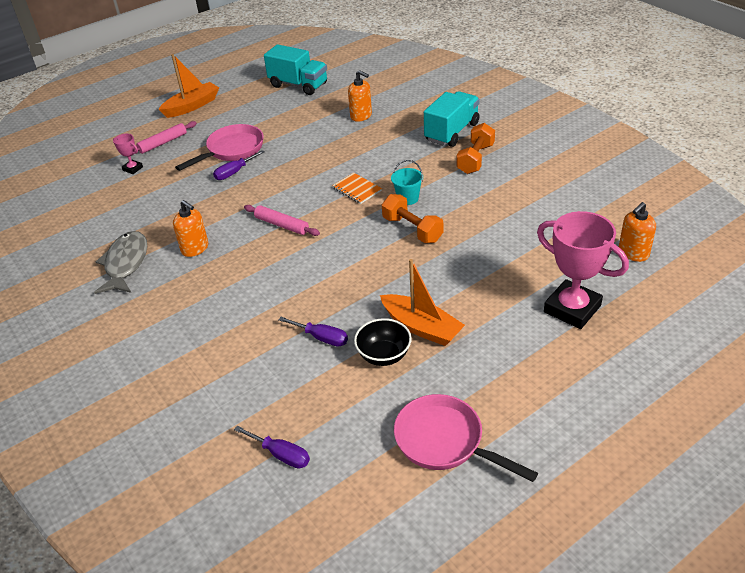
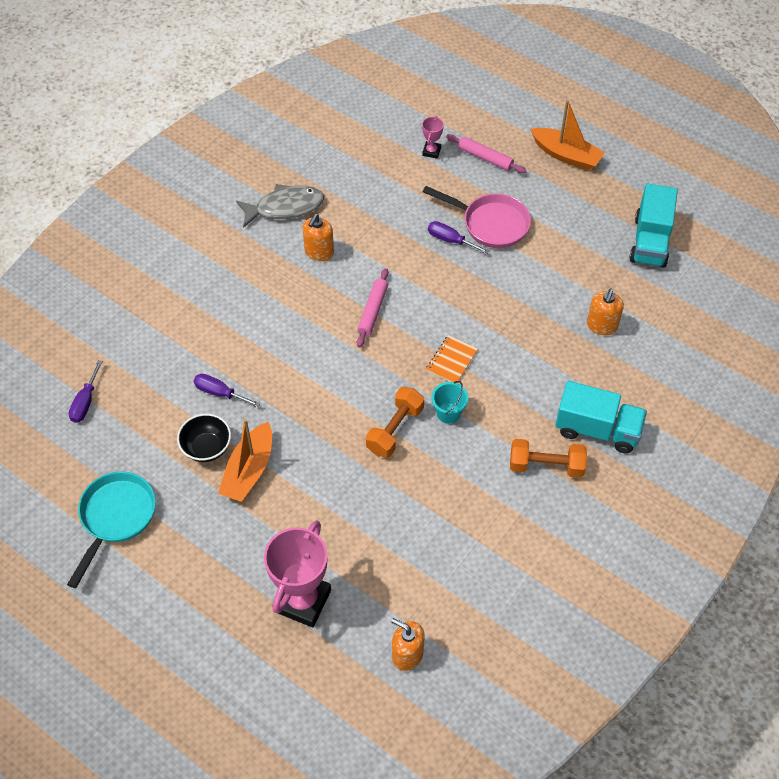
camera: 70 degrees right, 15 degrees up
(321, 338) = (219, 393): purple screwdriver -> purple screwdriver turned 105 degrees clockwise
(445, 441) = (115, 517): pink pan -> turquoise pan

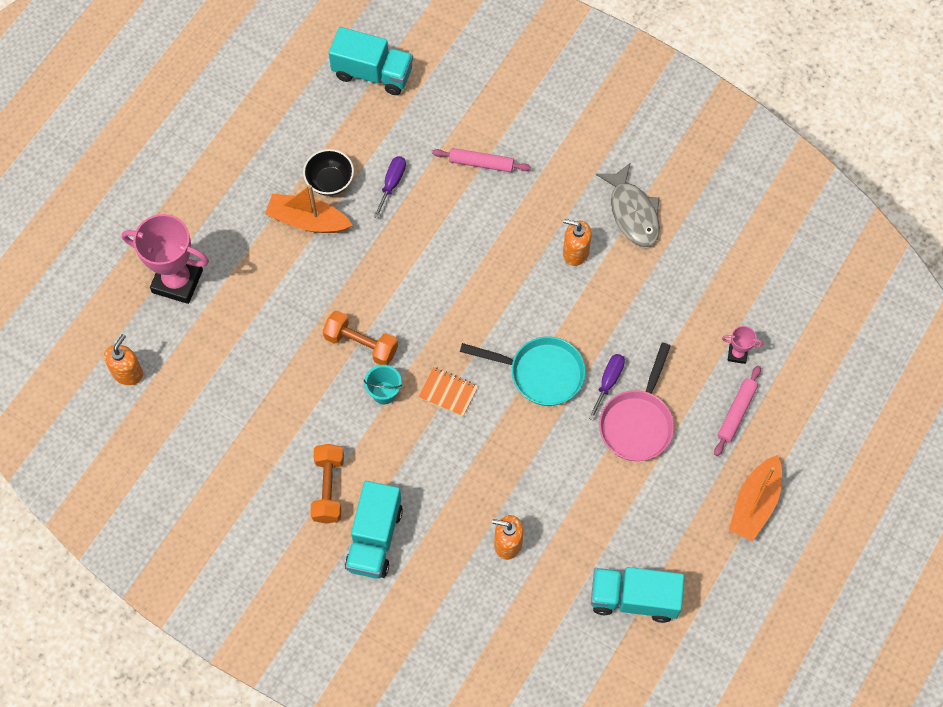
camera: 85 degrees right, 10 degrees up
(85, 402) = (372, 73): purple screwdriver -> turquoise truck
(115, 517) = (253, 119): turquoise pan -> turquoise pan (540, 373)
(372, 311) = (503, 311): pink rolling pin -> pink rolling pin (481, 163)

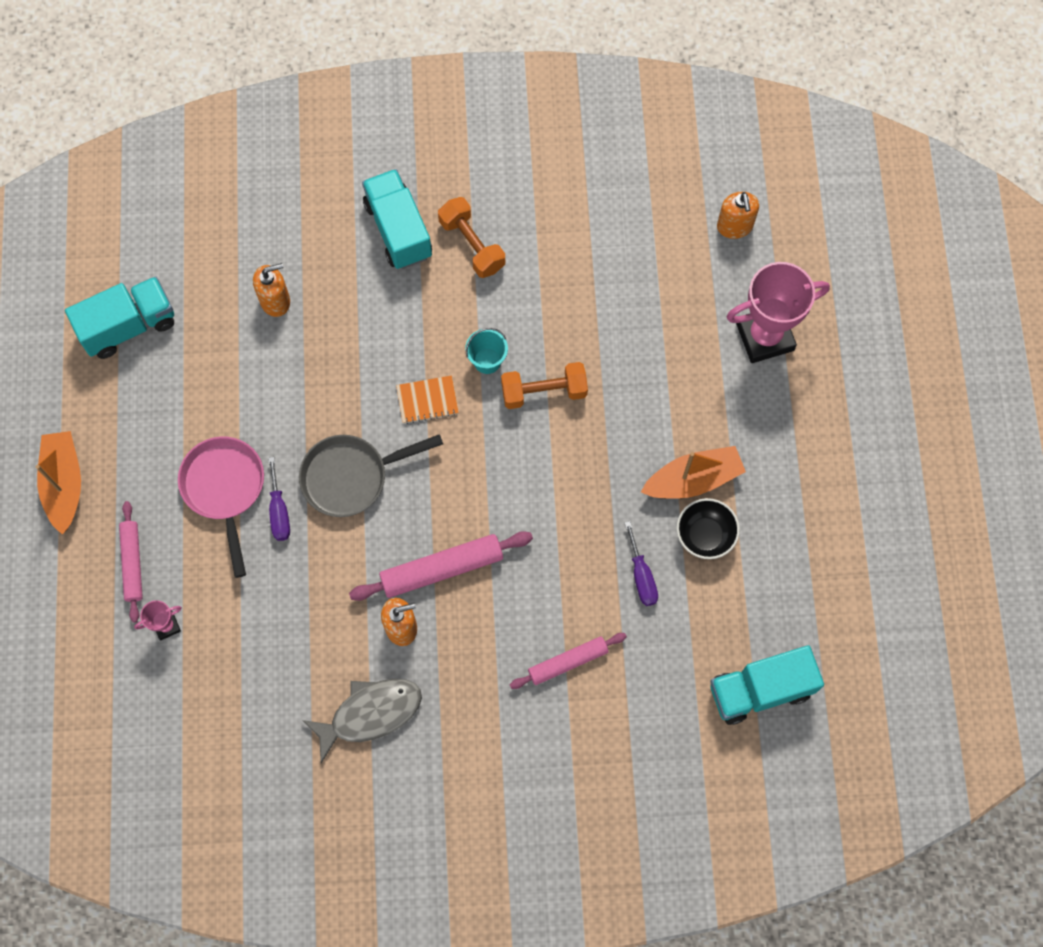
camera: 145 degrees right, 5 degrees up
(521, 272) = (441, 569): none -> pink rolling pin
(540, 373) = (351, 477): turquoise pan -> grey pan
(633, 213) = (370, 713): grey fish -> grey fish turned 120 degrees clockwise

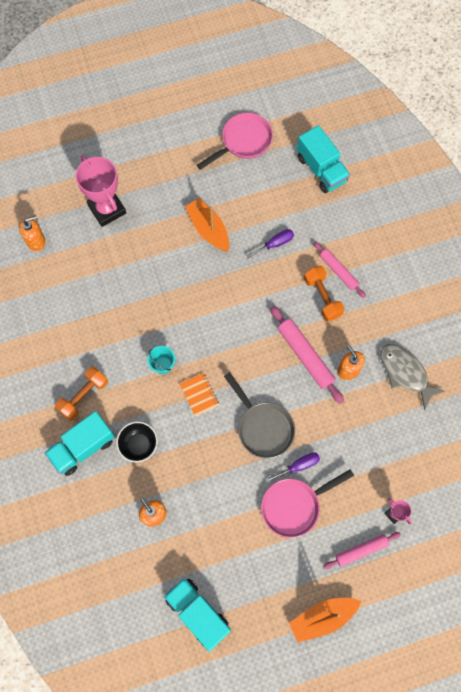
camera: 105 degrees left, 0 degrees up
(544, 392) = (175, 326): orange dumbbell -> orange dumbbell (322, 297)
(705, 535) = (241, 215): black bowl -> black bowl (138, 444)
(841, 575) = (243, 142): none -> pink pan

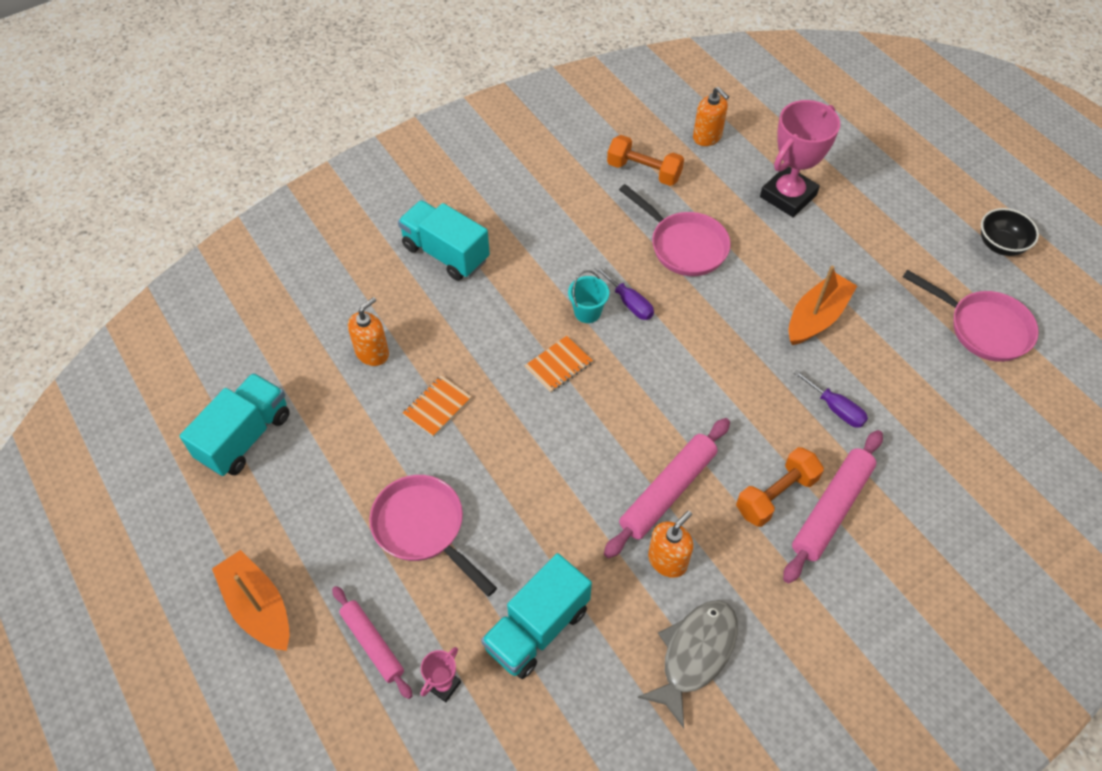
camera: 75 degrees right, 15 degrees down
(83, 396) = (514, 237): orange dumbbell -> orange dumbbell (644, 171)
(127, 288) = (684, 245): none -> pink pan
(138, 444) = (465, 312): black bowl -> black bowl (1000, 245)
(209, 479) = (437, 407): none -> orange notebook
(263, 427) = (534, 458): grey pan -> none
(299, 466) = (487, 521): purple screwdriver -> purple screwdriver (629, 303)
(321, 169) = (998, 445): turquoise truck -> turquoise truck (537, 628)
(338, 271) = (831, 509): pink rolling pin -> pink rolling pin, size x1.53

